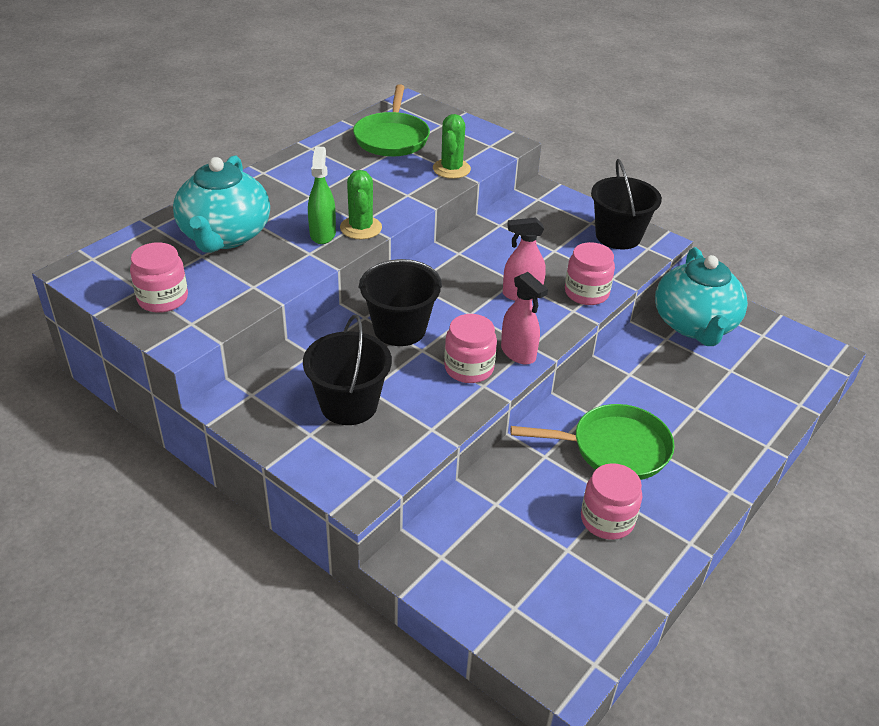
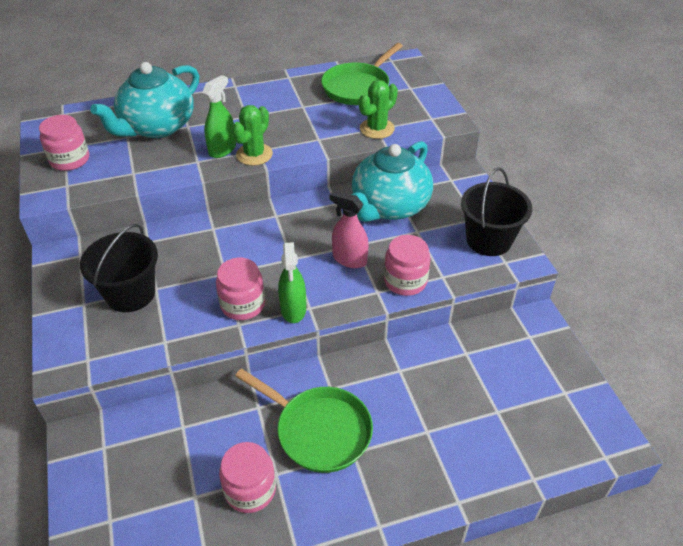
camera: 35 degrees right, 5 degrees up
(399, 329) = (227, 249): black bucket -> none
(518, 353) = (293, 309): pink spray bottle -> green spray bottle
(695, 325) = (506, 352): turquoise teapot -> turquoise teapot (389, 206)

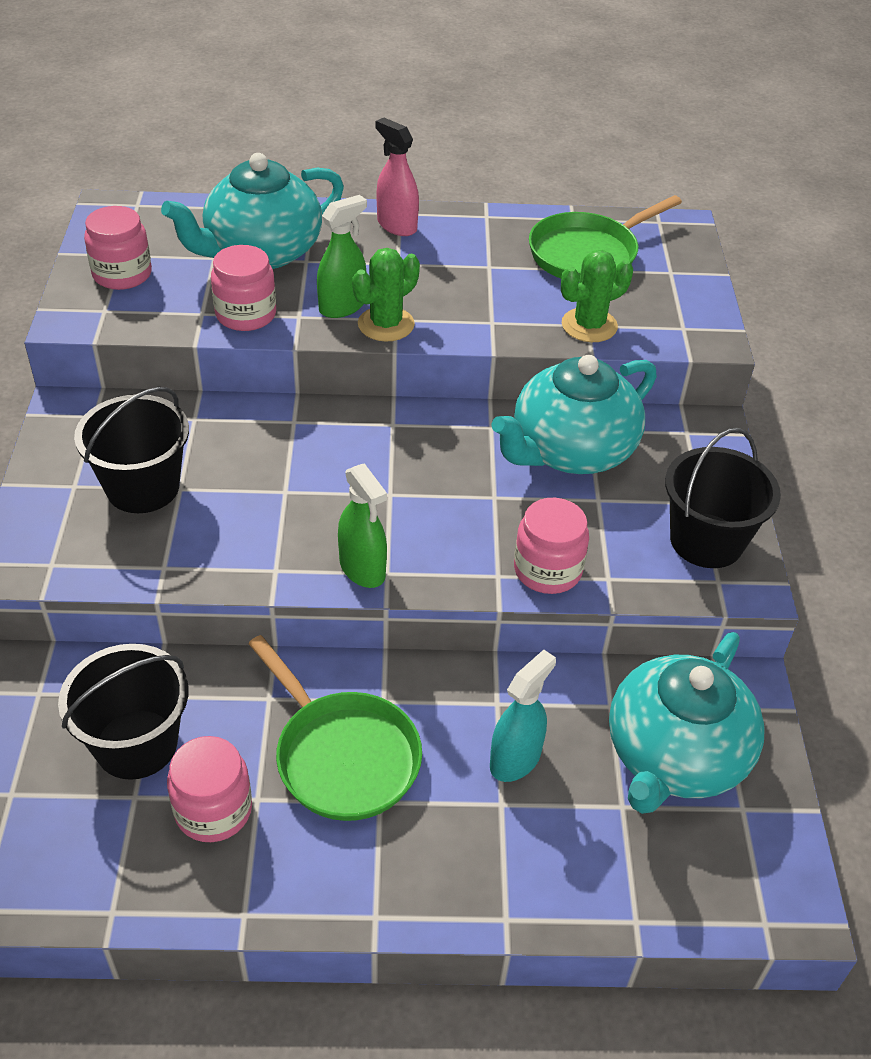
camera: 15 degrees right, 0 degrees up
(183, 462) = (136, 744): none -> black bucket
(243, 304) = (293, 543): pink jar -> pink jar (246, 314)
(293, 309) = (362, 569): green spray bottle -> green spray bottle turned 45 degrees counterclockwise
(349, 259) = (476, 516): pink spray bottle -> pink spray bottle (396, 225)
(424, 401) = (515, 759): none -> turquoise spray bottle
(514, 373) = (675, 756): none -> turquoise teapot

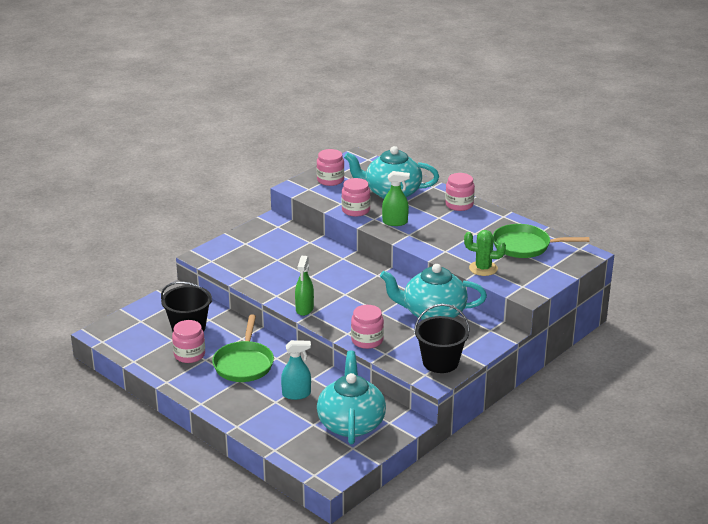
camera: 45 degrees right, 15 degrees down
(143, 487) = (266, 253): black bucket -> none
(386, 324) = (402, 234): green cactus -> none
(396, 225) = (459, 205): pink spray bottle -> pink jar
(675, 756) = (351, 423): turquoise teapot -> turquoise teapot turned 105 degrees clockwise

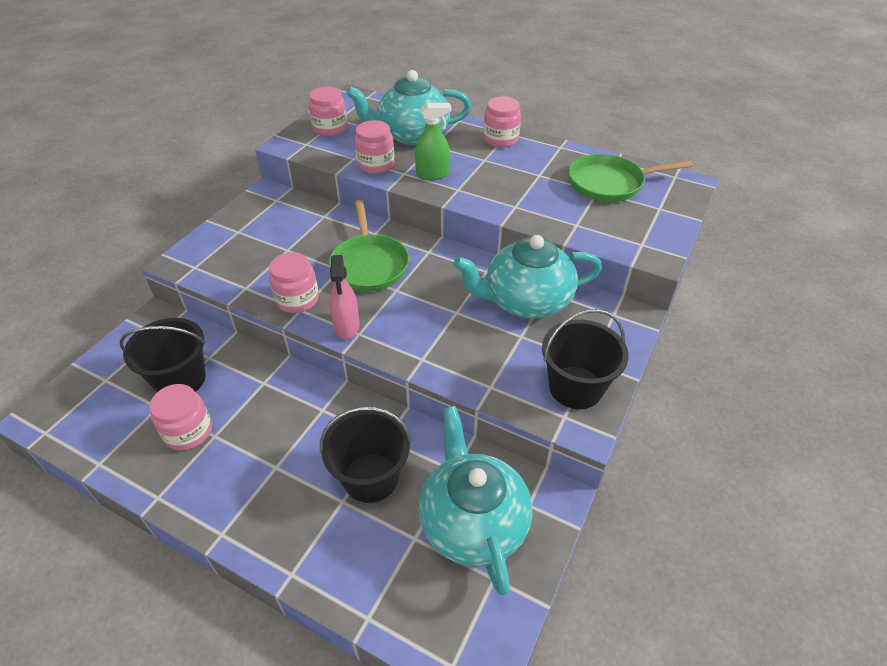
camera: 15 degrees left, 15 degrees up
(244, 363) = (276, 431): green pan -> green pan (369, 264)
(296, 394) = (371, 477): turquoise spray bottle -> black bucket
(304, 309) = (347, 326): green spray bottle -> pink spray bottle
(367, 340) = (455, 367): pink jar -> pink jar (297, 299)
(483, 268) = (577, 225): green cactus -> none

